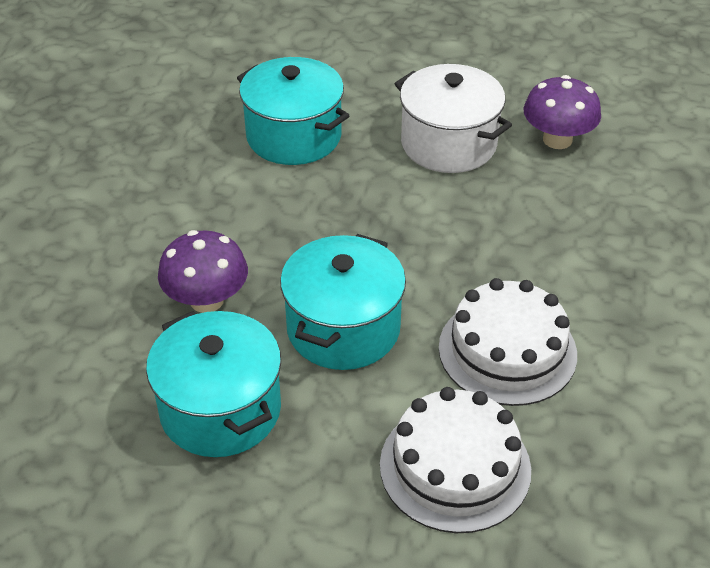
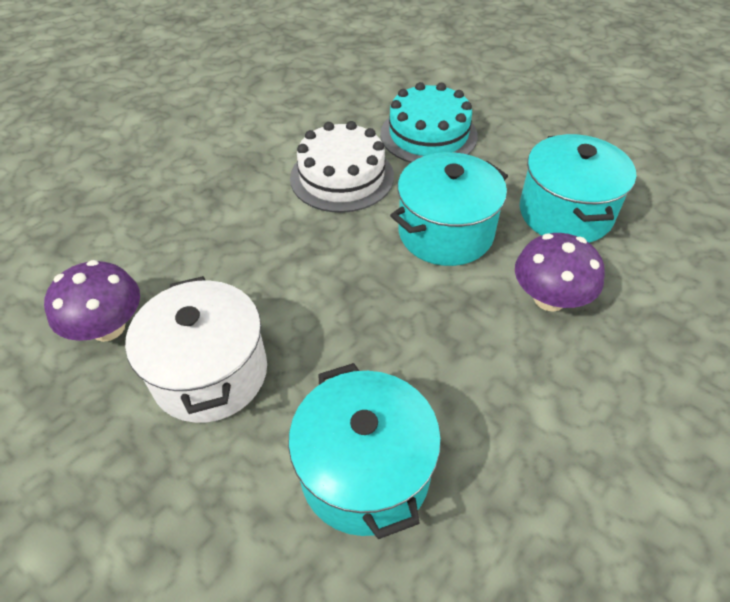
camera: 150 degrees left, 5 degrees up
(455, 467) = (428, 134): white cake -> turquoise cake

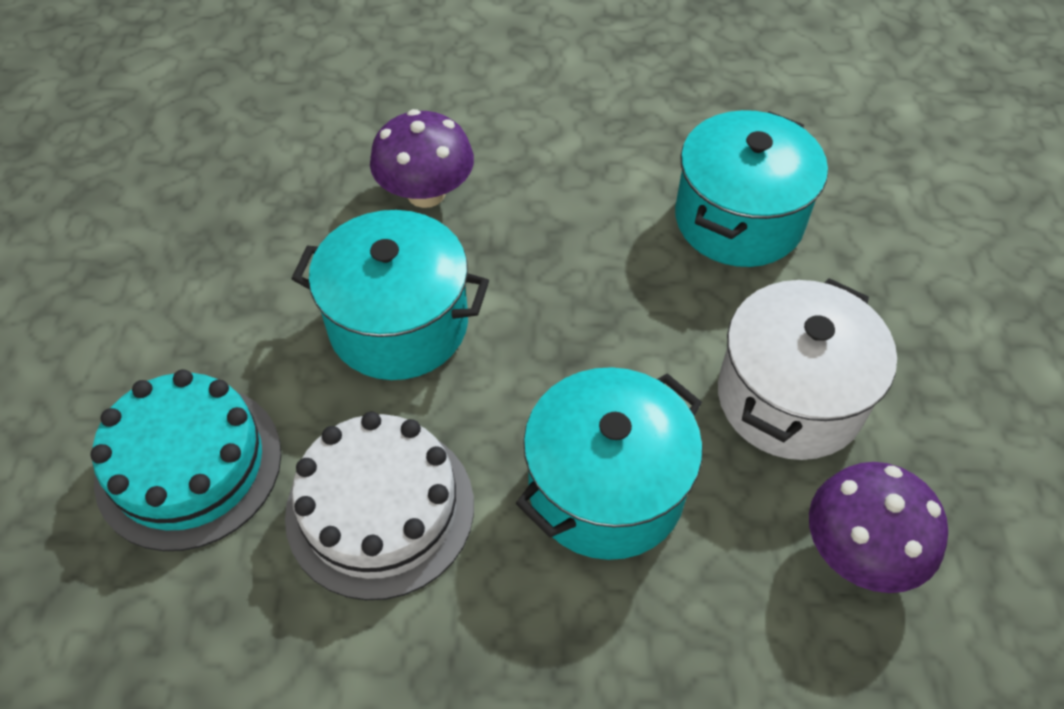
camera: 130 degrees left, 5 degrees up
(565, 213) = (269, 235): turquoise pot -> turquoise pot (606, 489)

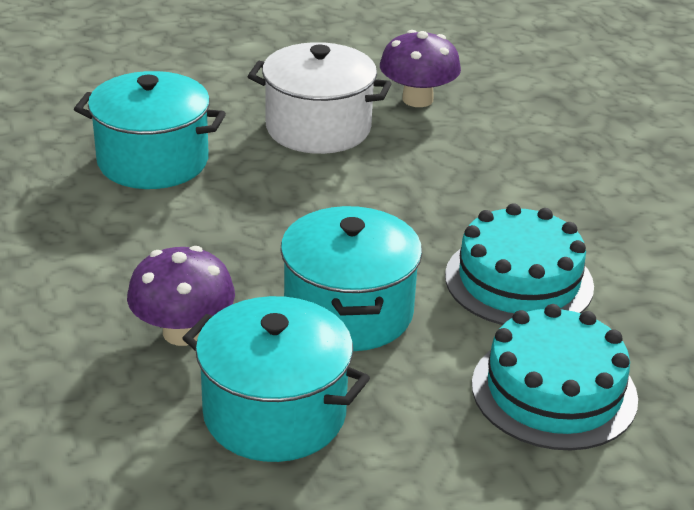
camera: 110 degrees left, 20 degrees down
(380, 509) = (519, 281): white cake -> turquoise cake
(606, 489) = (436, 189): turquoise pot -> turquoise pot (274, 413)

